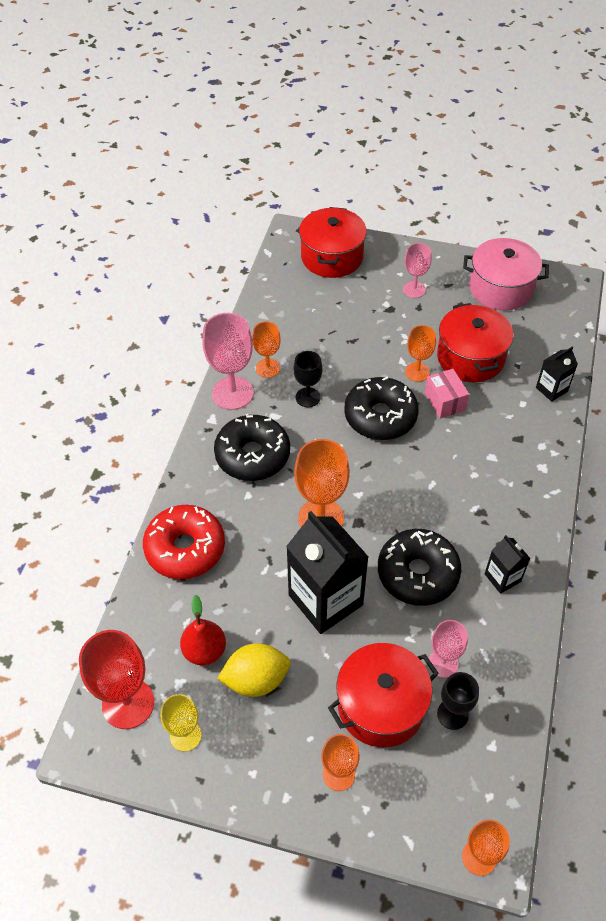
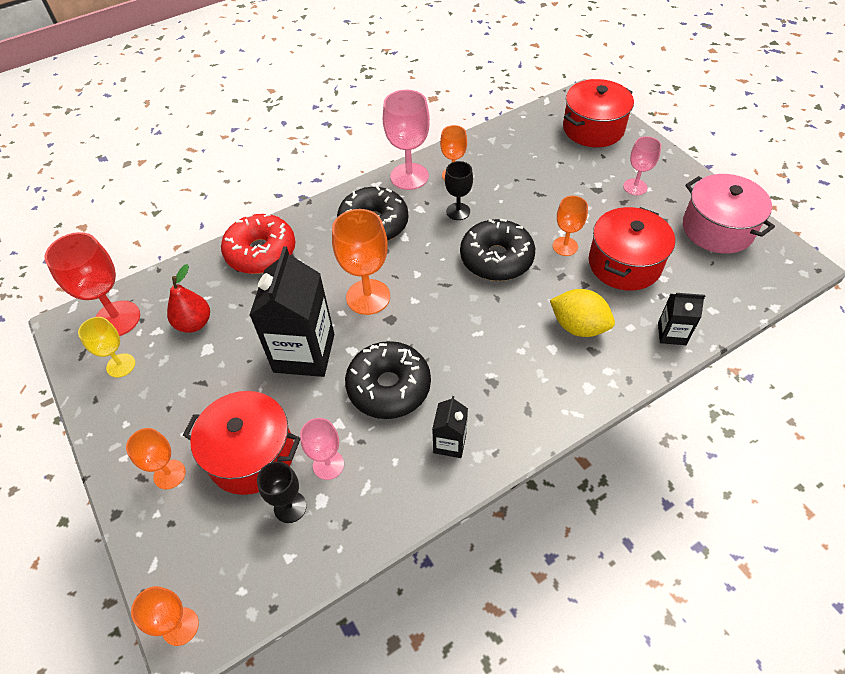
camera: 45 degrees right, 0 degrees up
(256, 680) = (199, 367): yellow lemon -> yellow lemon (578, 326)
(445, 401) = (562, 281): pink box -> none

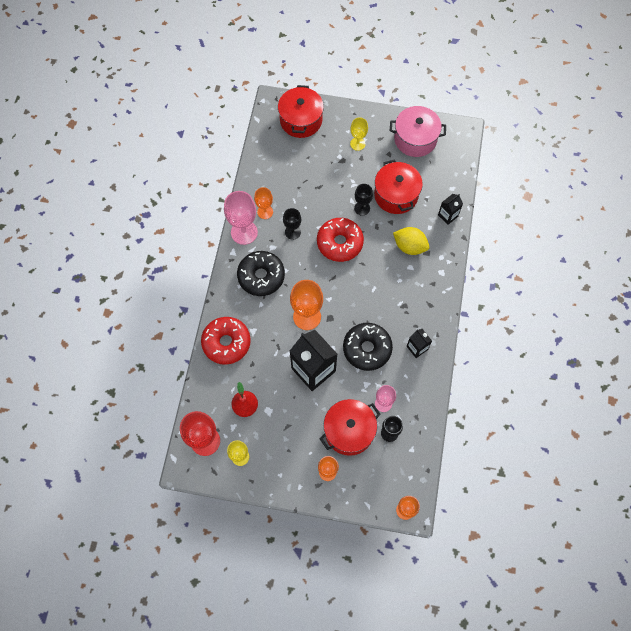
camera: 50 degrees left, 15 degrees up
(496, 258) = (339, 243): black donut -> red donut
(565, 246) = (362, 208): orange goblet -> black goblet
(578, 326) = (409, 246): yellow lemon -> yellow lemon turned 45 degrees clockwise
(635, 187) = (357, 144): pink goblet -> yellow goblet

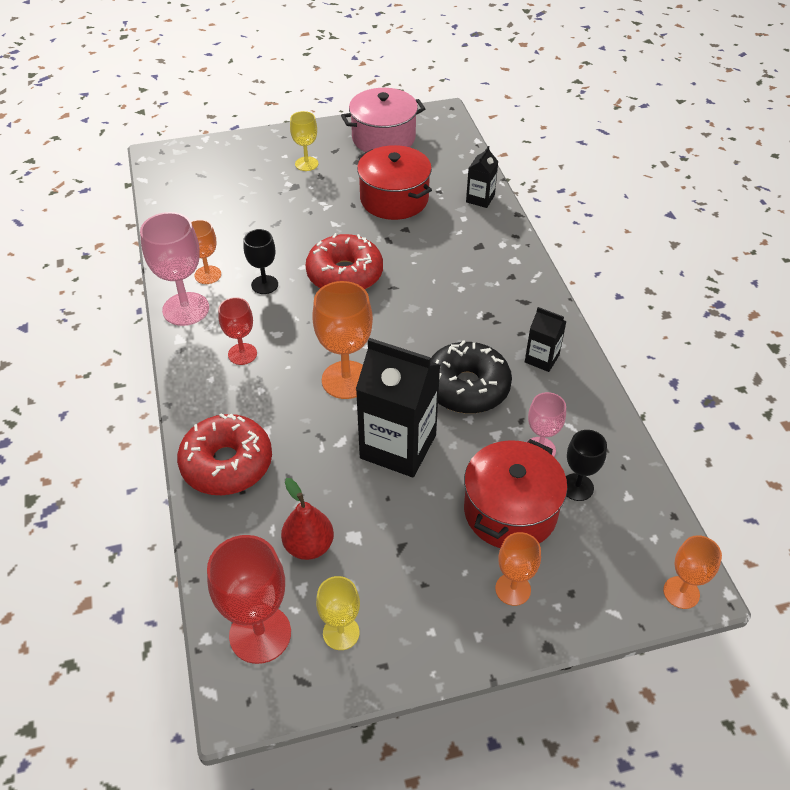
camera: 25 degrees left, 20 degrees down
(261, 276) = (242, 354): black donut -> red goblet
(301, 120) = (210, 163): red pot -> none
(362, 208) = (354, 227): black goblet -> none
(409, 246) = (450, 246): yellow lemon -> none

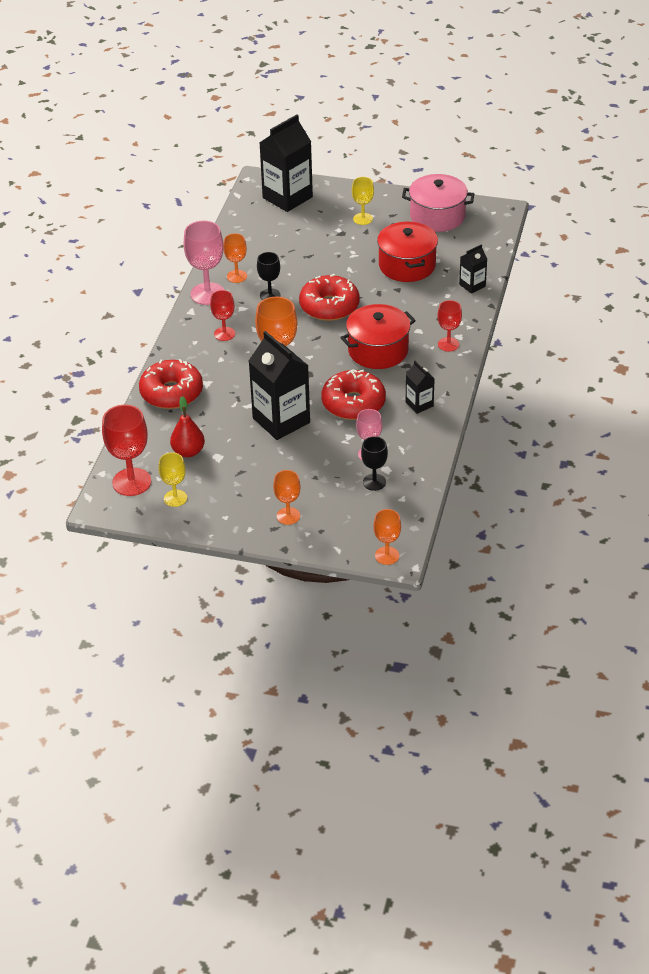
camera: 30 degrees right, 5 degrees down
(204, 165) = (287, 197): none -> black carton
(467, 387) = (353, 403): black donut -> red donut
(510, 511) = (321, 478): red pot -> red pot (378, 350)
(511, 273) = (448, 344): none -> red goblet

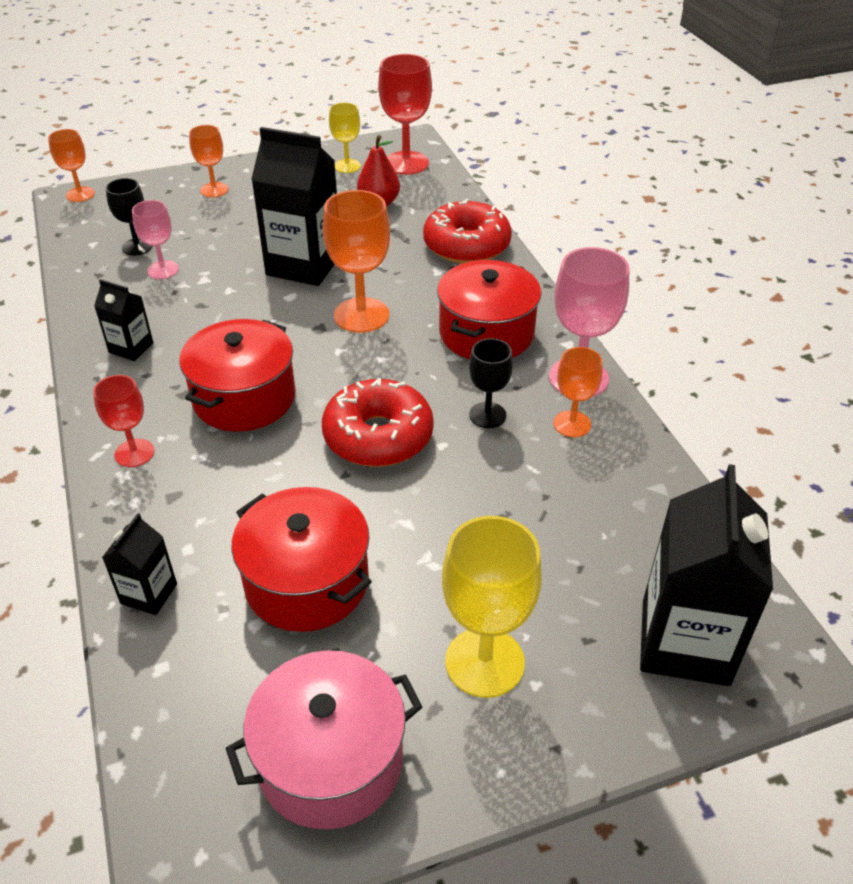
camera: 145 degrees right, 0 degrees up
(224, 334) = (486, 333): red goblet -> red pot
(353, 403) = (226, 316): red donut -> none
(363, 219) = (484, 662): yellow goblet -> yellow goblet, size x1.68

